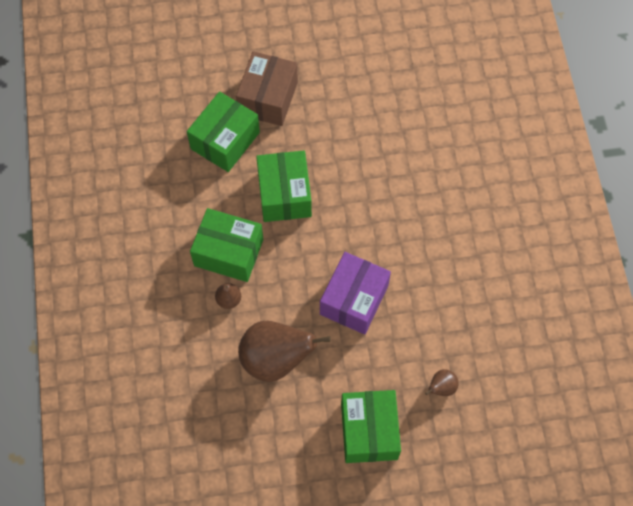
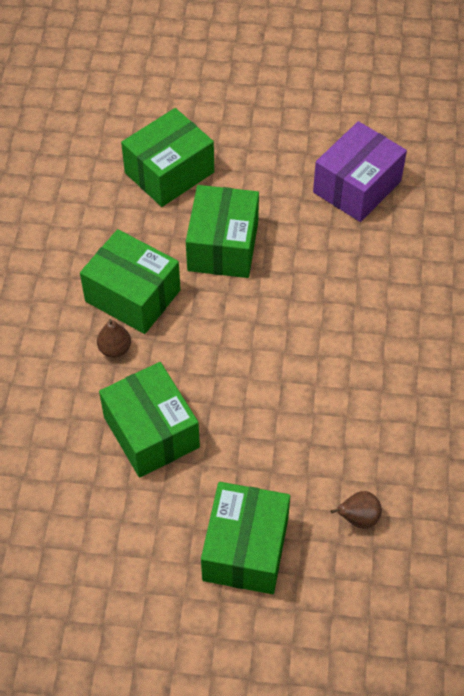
camera: 15 degrees right, 10 degrees down
(268, 98) = (236, 138): brown box -> none
(276, 359) = (151, 432): brown pear -> green box
(354, 300) = (273, 385): purple box -> purple box (357, 186)

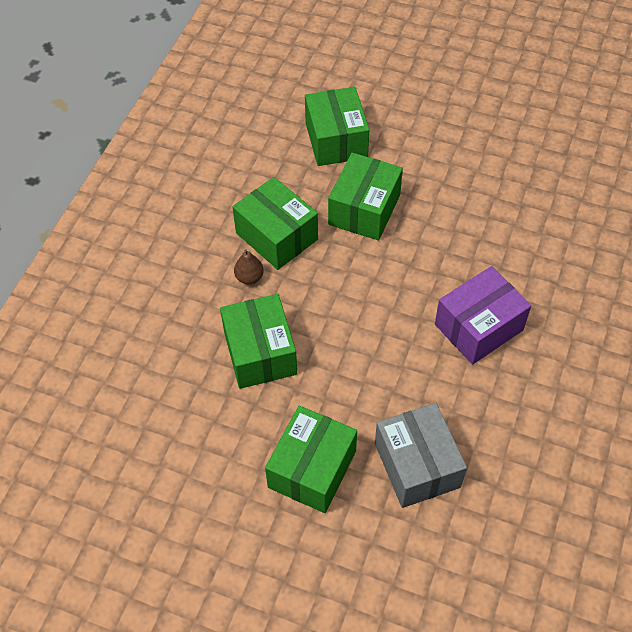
camera: 15 degrees right, 0 degrees up
(169, 172) = (336, 140): green box -> green box turned 75 degrees counterclockwise
(357, 186) = (494, 181): purple box -> purple box (478, 327)
(358, 518) = (417, 465): brown pear -> grey box

